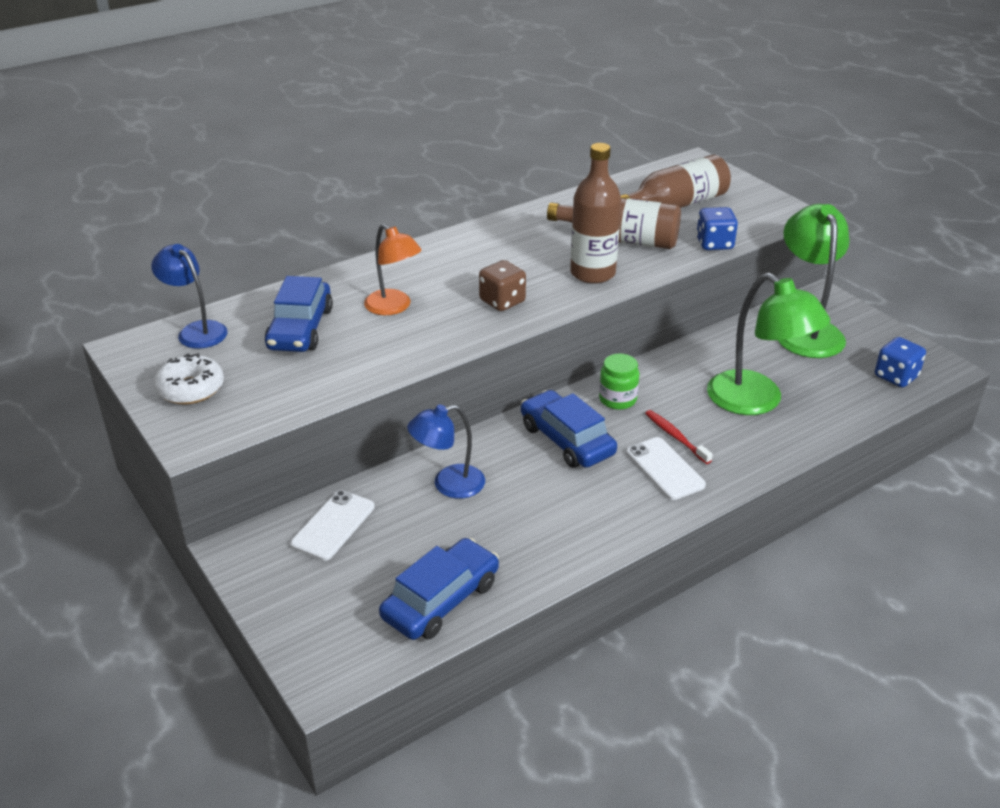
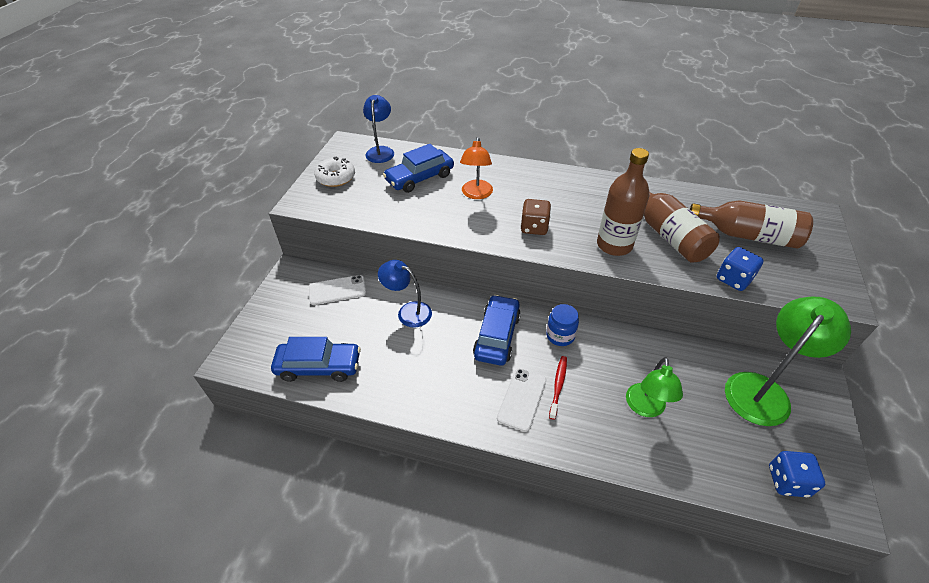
camera: 50 degrees right, 10 degrees up
(617, 399) = (560, 335): green jar -> blue jar
(756, 401) = (645, 408): green lamp -> green lamp, size x0.63

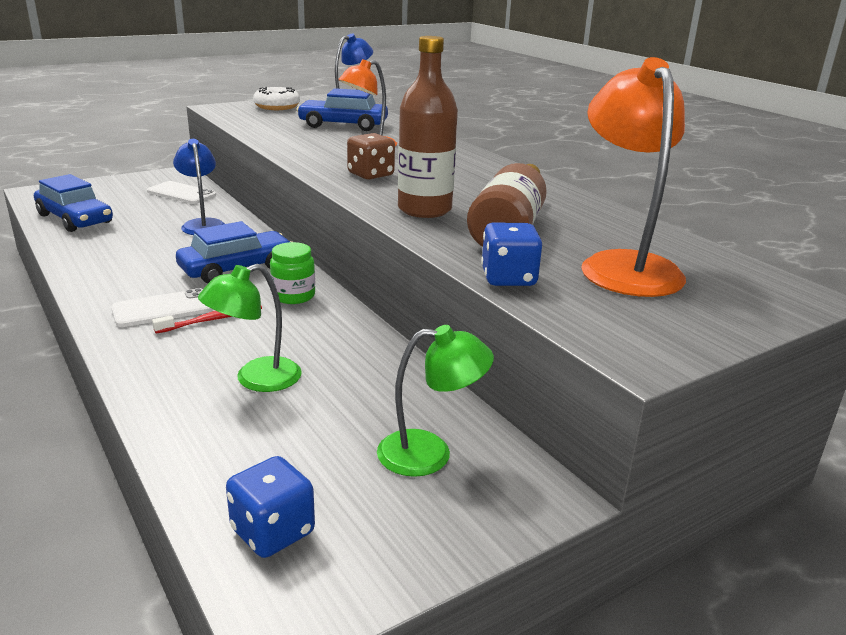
camera: 40 degrees right, 20 degrees down
(560, 335) = (293, 296): blue jar -> green jar
(747, 235) = (624, 265): brown bottle -> orange lamp
(763, 390) = (430, 453): green lamp -> green lamp, size x0.63

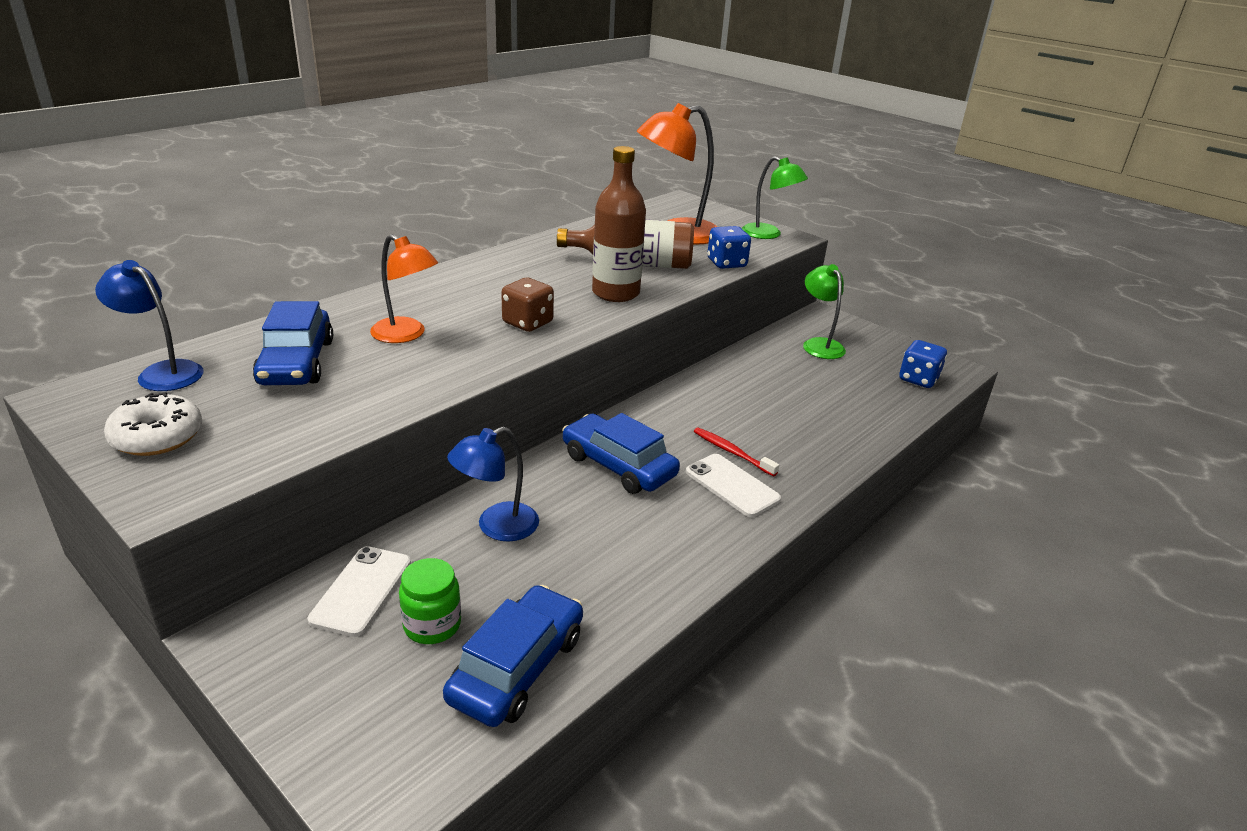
camera: 105 degrees left, 5 degrees up
(256, 379) = (799, 411): green lamp -> green lamp (768, 234)
(293, 296) = (660, 420): green jar -> green jar (432, 625)

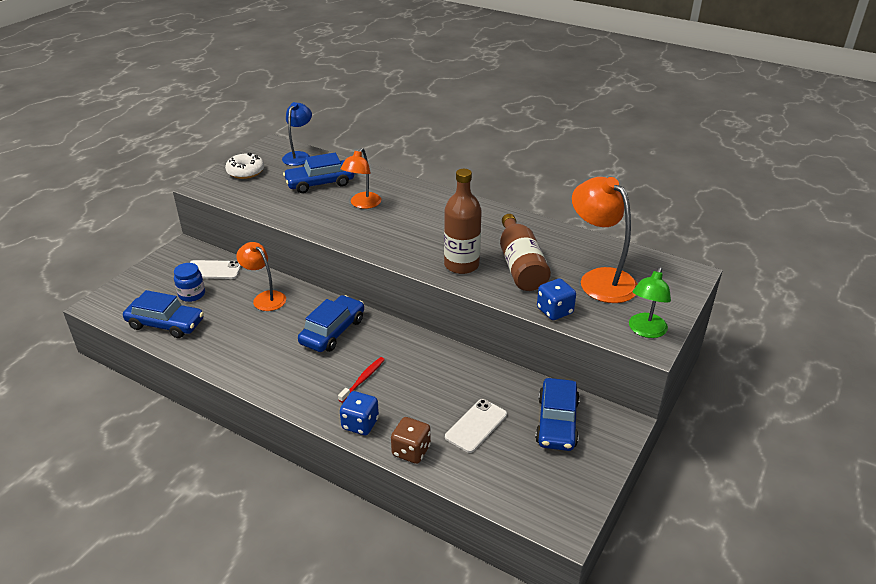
camera: 80 degrees right, 5 degrees up
(432, 625) = (192, 294): green jar -> blue jar
(496, 527) = (265, 298): blue lamp -> orange lamp
(527, 323) = (397, 239): brown dice -> brown dice (411, 451)
(732, 485) = (324, 382): white phone -> white phone (476, 426)
(819, 344) = (557, 422): green lamp -> blue car
(918, 379) = (525, 493): blue dice -> blue dice (360, 424)

